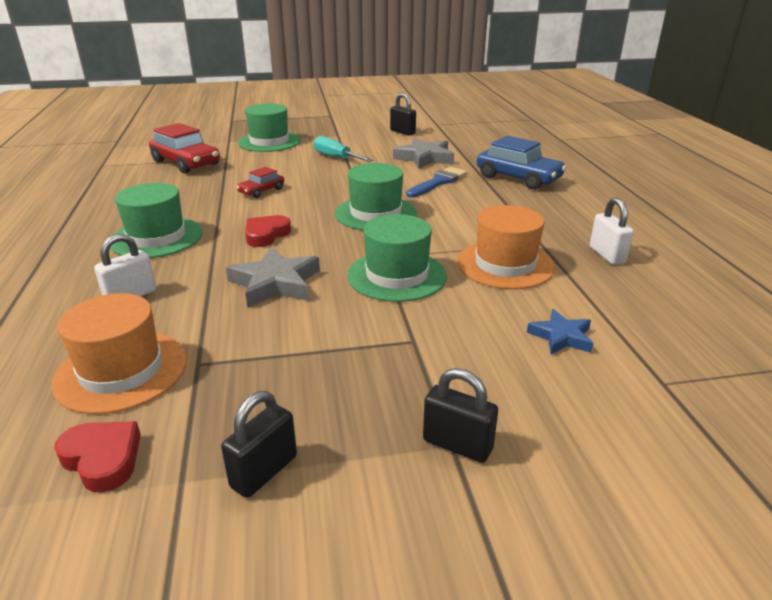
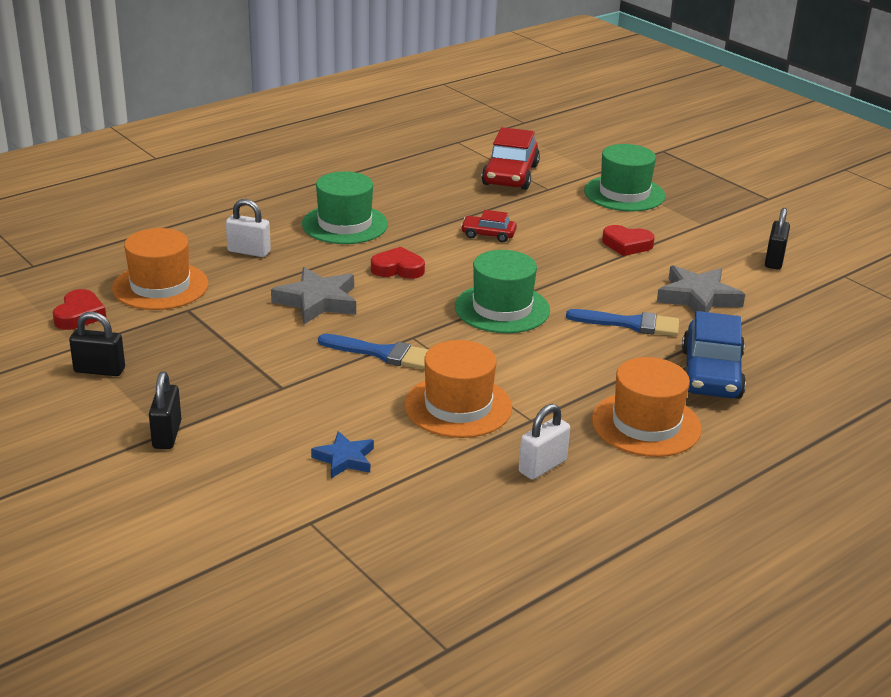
camera: 60 degrees right, 0 degrees up
(336, 158) = (627, 245): turquoise screwdriver -> red heart
(397, 275) = (382, 353): green hat -> blue brush
(567, 209) = (646, 424): none -> orange hat

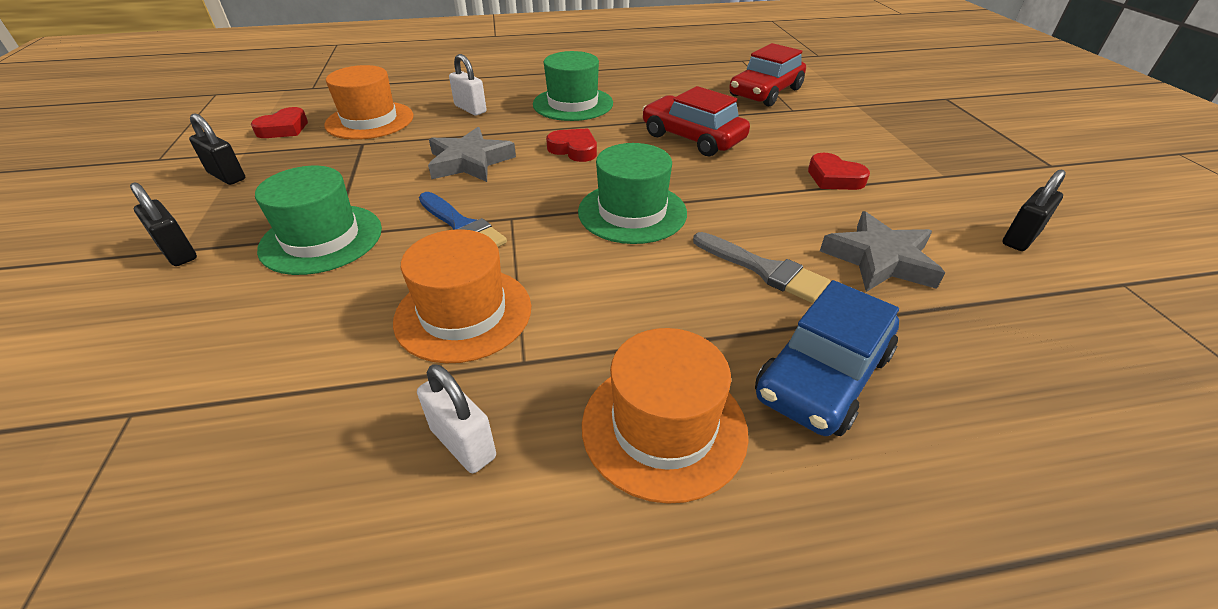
camera: 30 degrees right, 10 degrees up
(167, 435) = (178, 252): black padlock -> black padlock turned 75 degrees counterclockwise
(344, 459) = (274, 339): blue star -> none
(488, 235) = (692, 138): red car -> red car, size x1.87
(542, 466) = (463, 443): white padlock -> white padlock turned 60 degrees clockwise
(624, 193) = (872, 128): green hat -> green hat (321, 239)
(630, 324) = (764, 269): blue brush -> grey brush

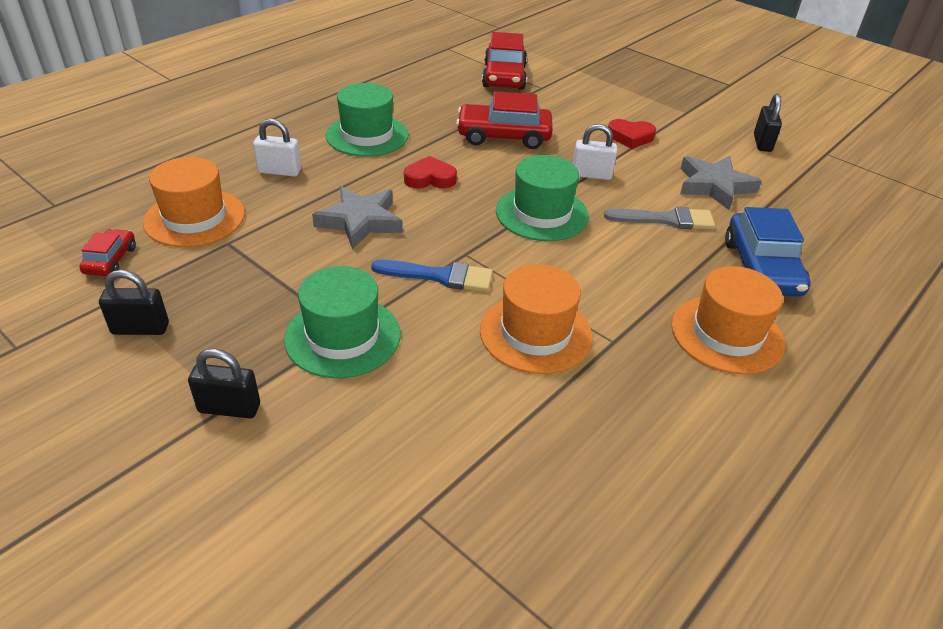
camera: 40 degrees left, 0 degrees up
(284, 129) = (110, 260): red heart -> red car
(463, 443) = (646, 400): white padlock -> white padlock (591, 175)

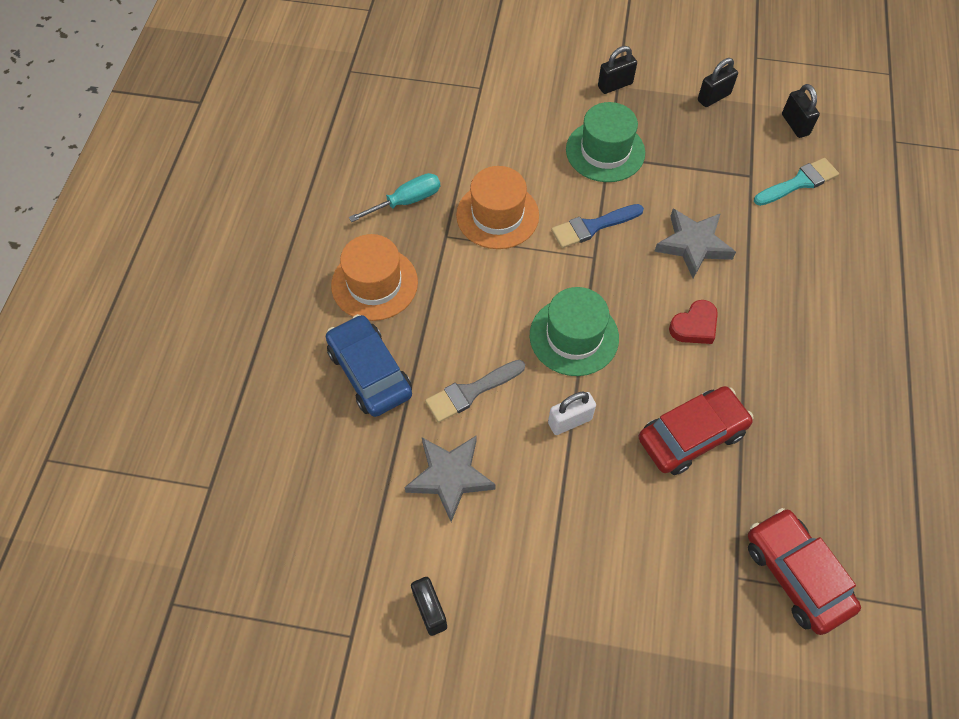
camera: 150 degrees right, 20 degrees up
(110, 260) = (795, 125): red car -> black padlock
(195, 218) = (799, 182): orange hat -> turquoise brush
(279, 171) = (809, 261): white padlock -> none
(367, 135) = (804, 353): green hat -> none
(630, 137) = (573, 522): red heart -> none
(642, 401) = (406, 201): none -> turquoise screwdriver

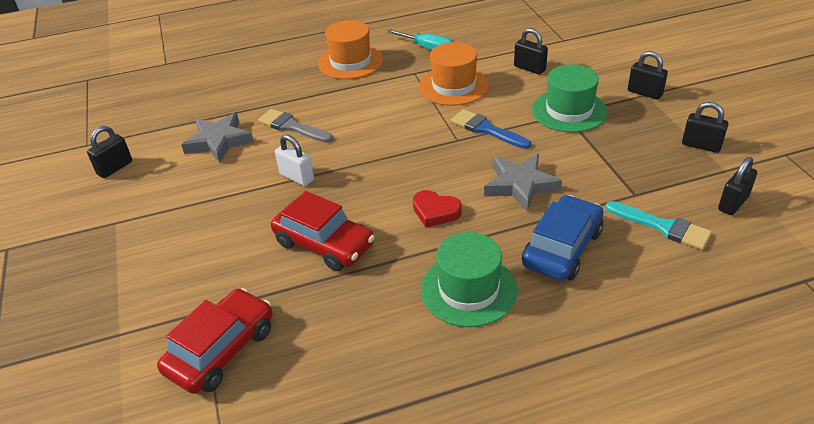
camera: 65 degrees right, 20 degrees down
(370, 372) = (280, 84): blue car -> blue car (562, 248)
(512, 140) = (529, 68): none -> black padlock
(574, 336) = (374, 154): green hat -> green hat (468, 290)

